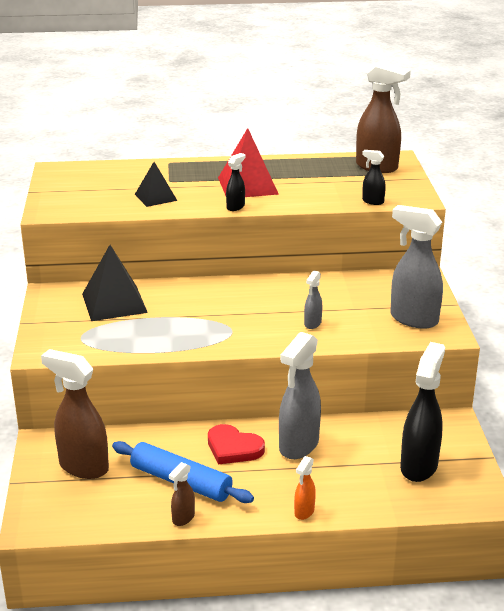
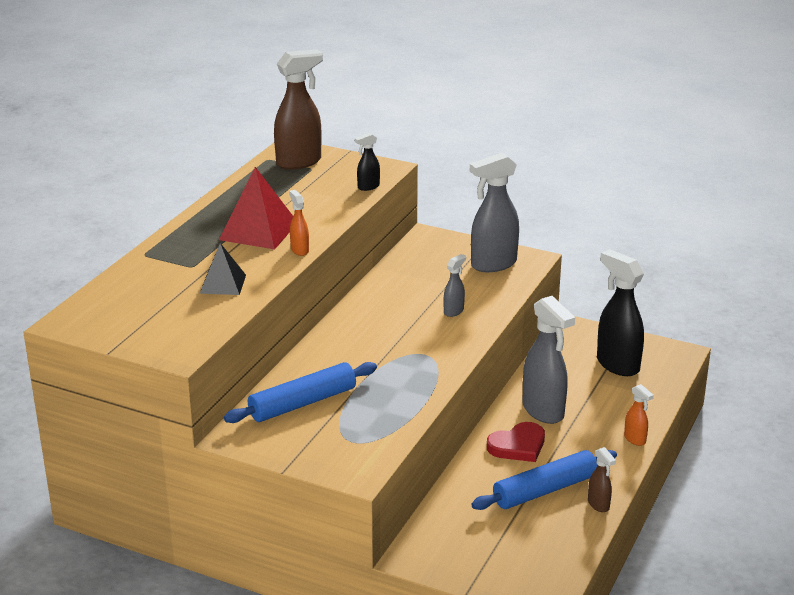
camera: 60 degrees left, 0 degrees up
(83, 467) = (476, 542): brown spray bottle -> none
(114, 303) = (302, 403): black pyramid -> blue rolling pin
(235, 207) = (299, 250): black spray bottle -> orange spray bottle
(312, 324) = (454, 311): grey spray bottle -> grey spray bottle turned 105 degrees counterclockwise

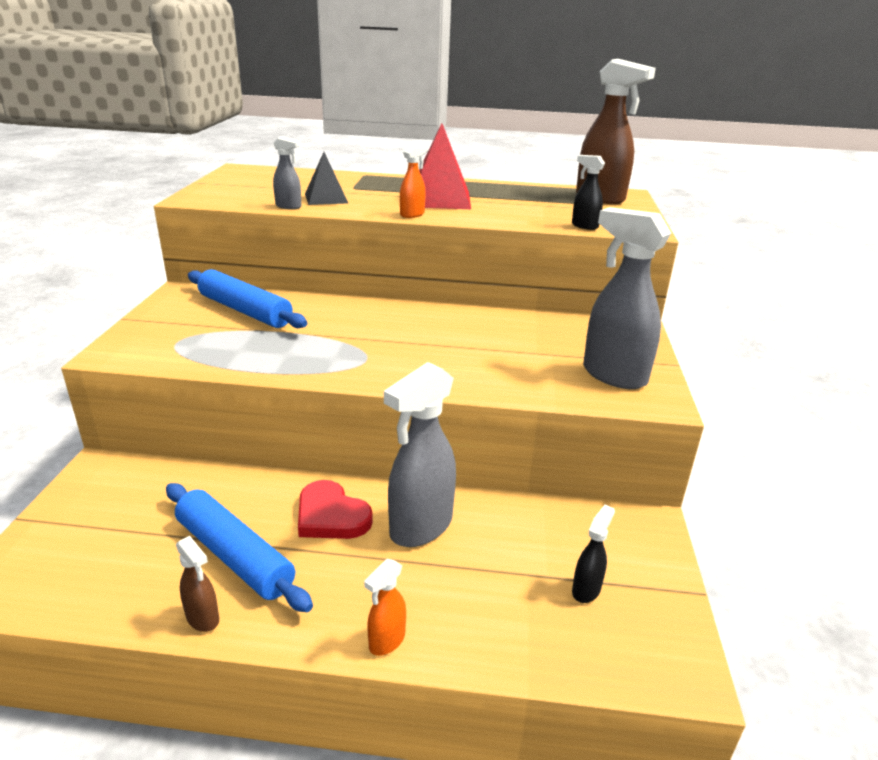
camera: 70 degrees right, 0 degrees up
(454, 311) = (475, 364): grey spray bottle -> grey spray bottle (289, 206)
(598, 505) = (203, 618): brown spray bottle -> brown spray bottle turned 90 degrees counterclockwise
(617, 365) = (586, 590): black spray bottle -> black spray bottle, size x0.48

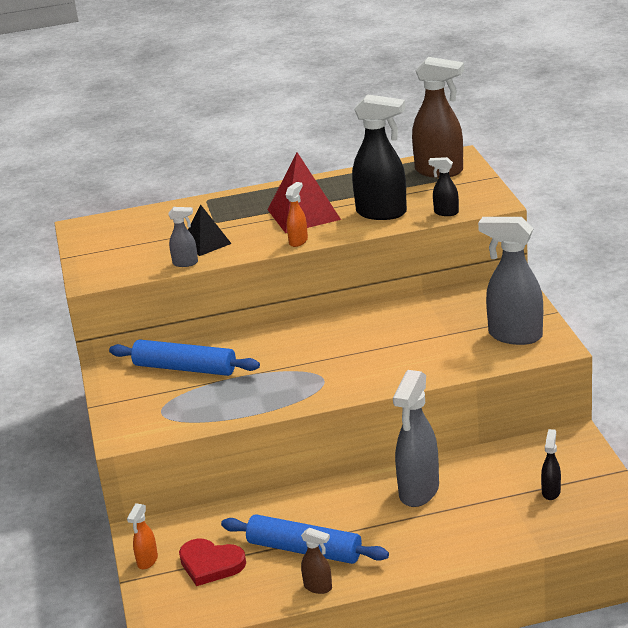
camera: 15 degrees left, 0 degrees up
(331, 516) = (350, 505): red heart -> red heart (210, 564)
(386, 641) = (443, 559): orange spray bottle -> orange spray bottle (147, 561)
(517, 213) = (382, 213): none -> black spray bottle

